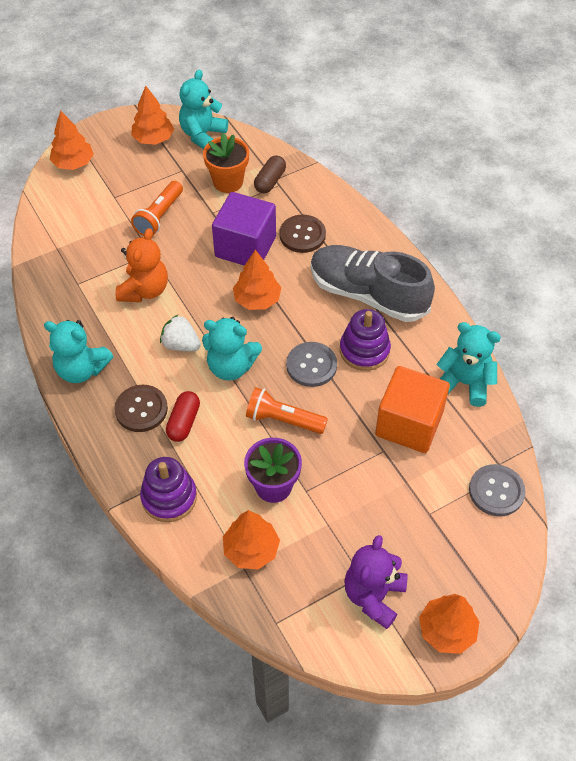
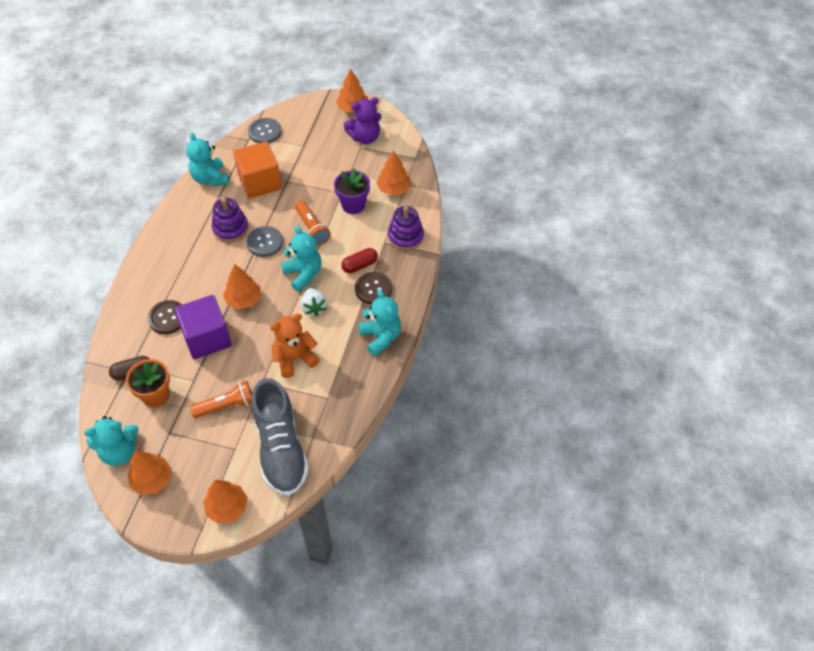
camera: 135 degrees left, 0 degrees up
(368, 294) = (187, 254): grey shoe -> grey shoe (280, 448)

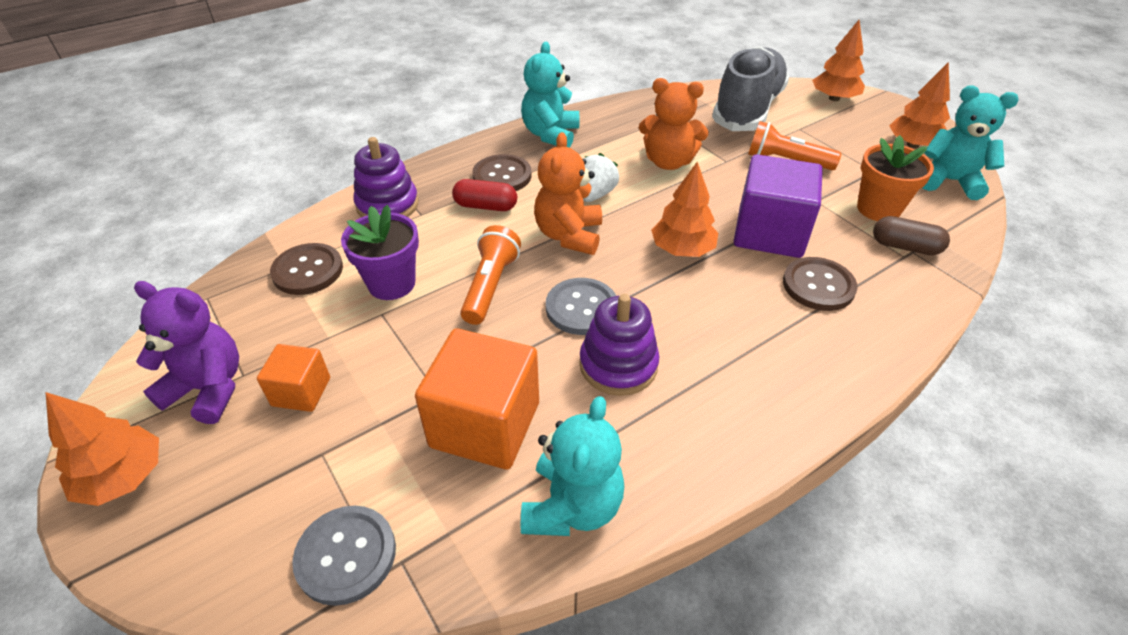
camera: 140 degrees left, 10 degrees down
(303, 274) = (569, 235): turquoise teddy bear -> orange teddy bear
(333, 154) = (301, 392): none -> orange cube
(394, 189) = (307, 271): orange tree -> brown button

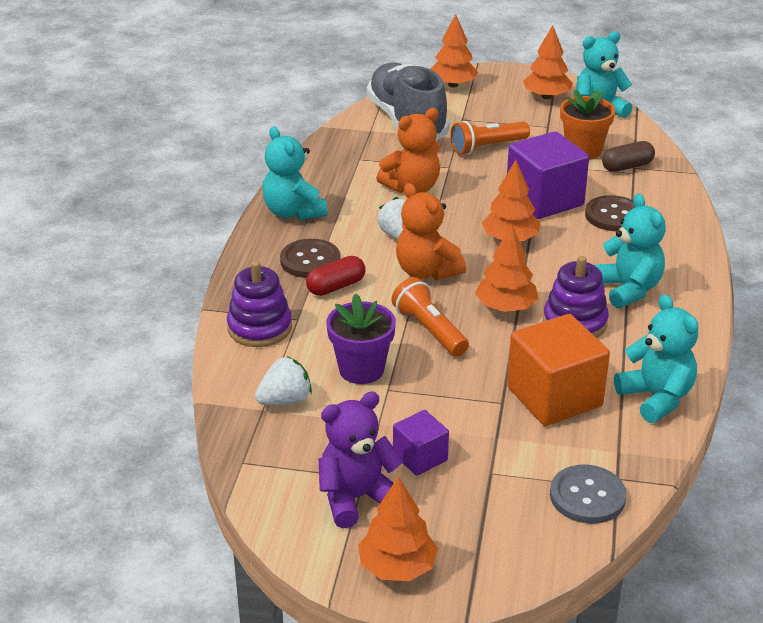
camera: 45 degrees left, 10 degrees down
(301, 392) = (420, 457): orange cube -> purple cube
(307, 271) = (285, 400): brown button -> white strawberry
(581, 308) = (506, 307): grey button -> orange tree
(721, 368) = (628, 289): none -> turquoise teddy bear

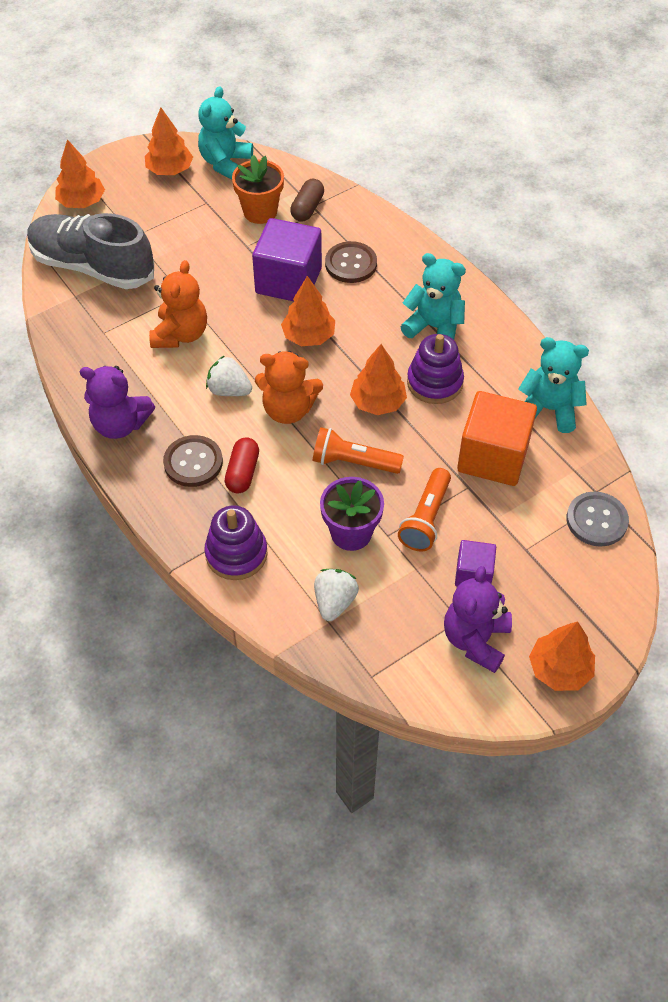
camera: 45 degrees left, 20 degrees up
(293, 212) = (120, 424): turquoise teddy bear -> purple teddy bear
(487, 147) = (187, 254): orange flashlight -> orange flashlight (426, 519)

